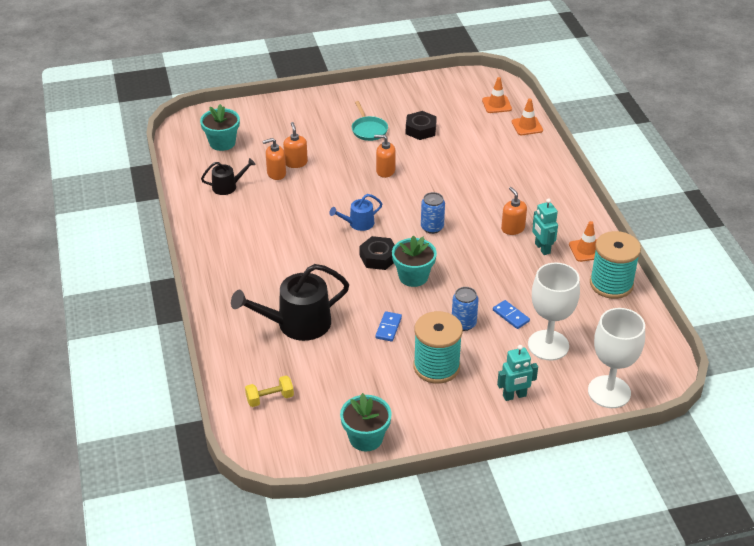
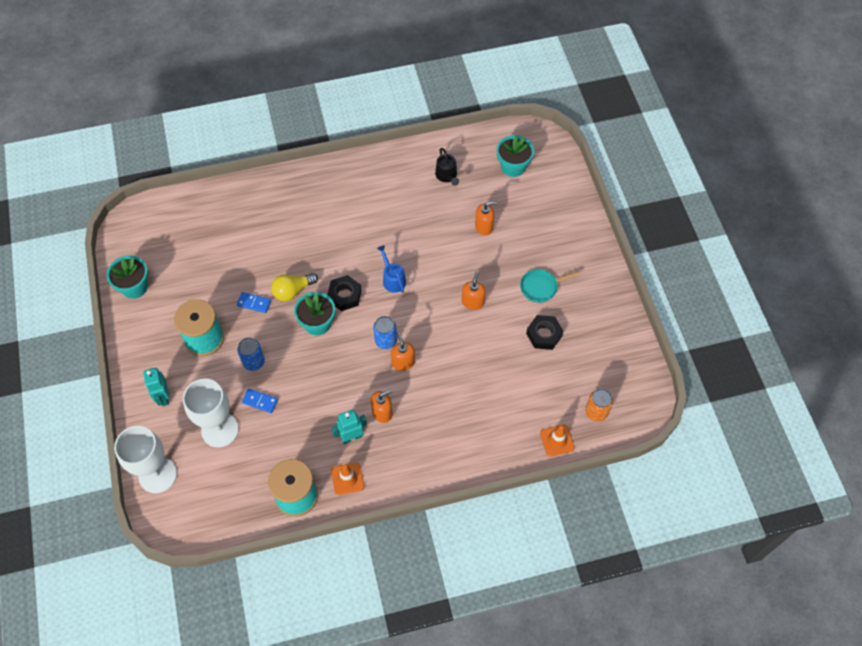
camera: 90 degrees right, 20 degrees up
(270, 398) = (184, 222): yellow dumbbell -> none
(276, 173) = (467, 212): orange soap dispenser -> orange soap dispenser (403, 362)
(297, 324) = (265, 237): black watering can -> none
(372, 297) = (292, 291): none -> yellow light bulb
(496, 104) = (596, 412): orange traffic cone -> orange can
(510, 316) = (260, 401): blue domino -> blue domino turned 60 degrees clockwise

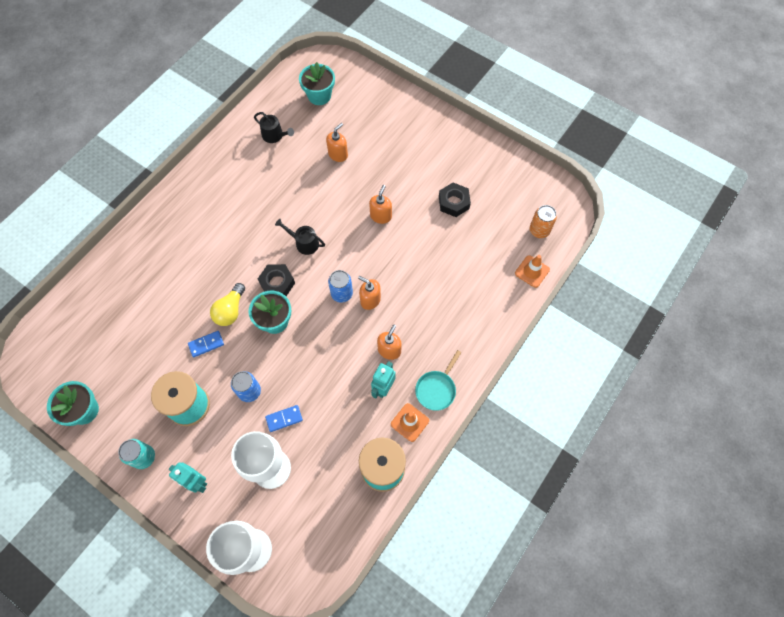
camera: 40 degrees left, 5 degrees up
(144, 351) = (144, 457): none -> turquoise can
(393, 279) = (304, 243): blue watering can -> black watering can
(473, 302) = (381, 216): orange soap dispenser -> orange soap dispenser turned 45 degrees clockwise
(541, 287) = (420, 169): turquoise pan -> turquoise pan (437, 389)

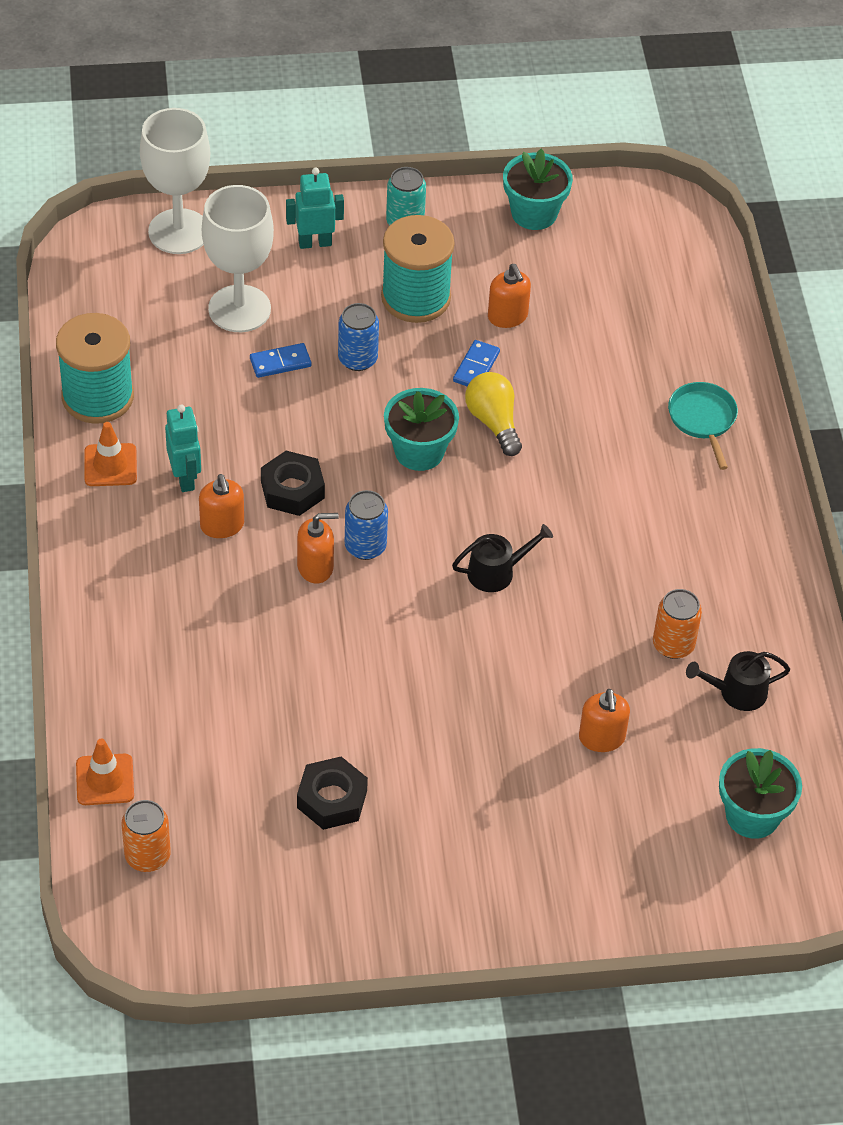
camera: 135 degrees right, 15 degrees down
(275, 167) = (673, 645): none -> orange can
(277, 283) = (471, 496): black nut -> black nut (292, 490)
(284, 418) = (280, 362): blue domino -> blue domino turned 45 degrees clockwise
(381, 216) = (426, 692): orange soap dispenser -> orange soap dispenser (507, 316)
(437, 389) = (109, 525): turquoise pan -> turquoise pan (703, 420)

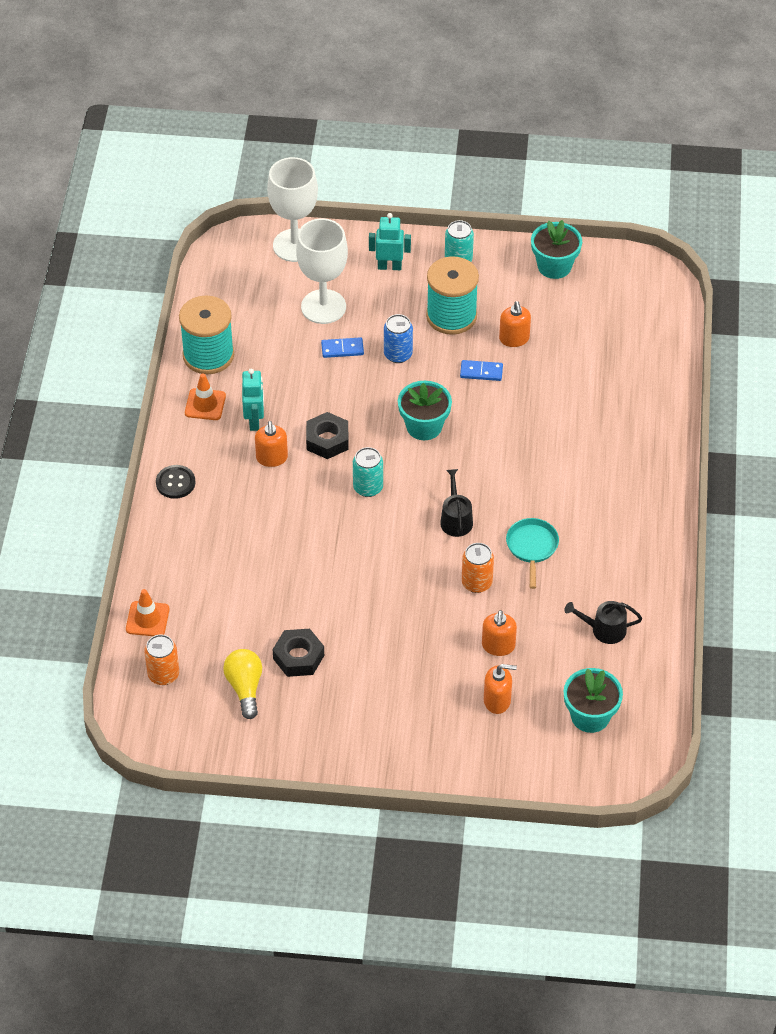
camera: 15 degrees right, 0 degrees up
(96, 580) = (175, 483): none -> black button
(315, 567) = (329, 496): orange soap dispenser -> orange soap dispenser (497, 700)
(365, 546) = (368, 487): blue can -> turquoise can
(476, 367) = (481, 372): blue domino -> blue domino turned 60 degrees clockwise
(493, 422) = (483, 413): yellow light bulb -> yellow light bulb (245, 687)
(496, 572) = (456, 519): black watering can -> black watering can turned 90 degrees counterclockwise
(673, 645) = (568, 589): orange can -> orange can (476, 583)
(703, 420) = (635, 433): turquoise pan -> turquoise pan (532, 547)

